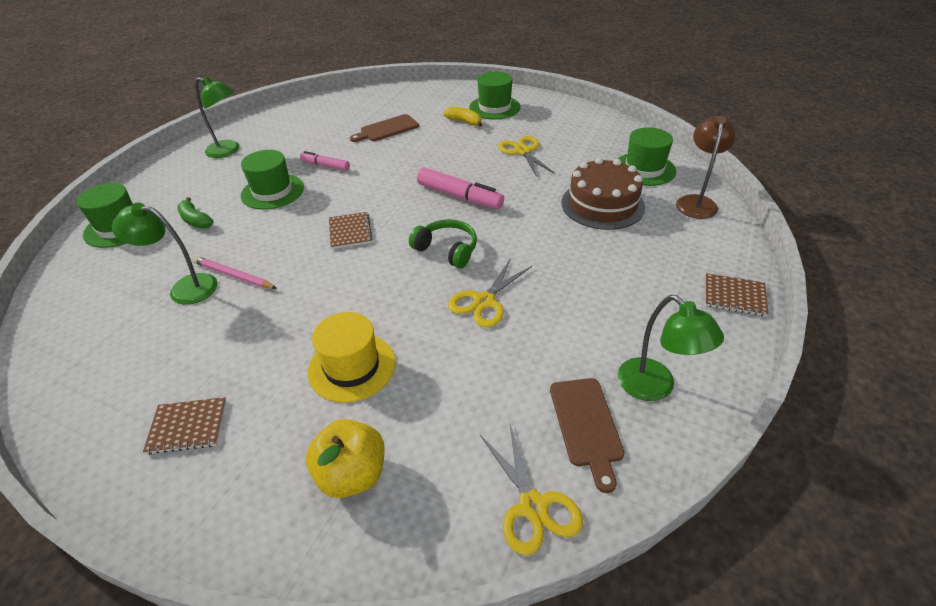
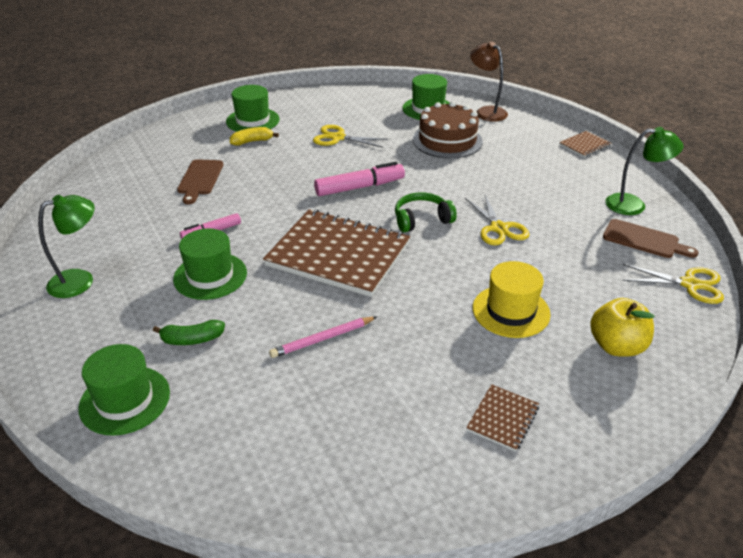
camera: 55 degrees left, 5 degrees down
(184, 288) = (305, 376): green lamp -> none
(350, 231) = (338, 254): brown notebook -> brown notebook, size x2.33

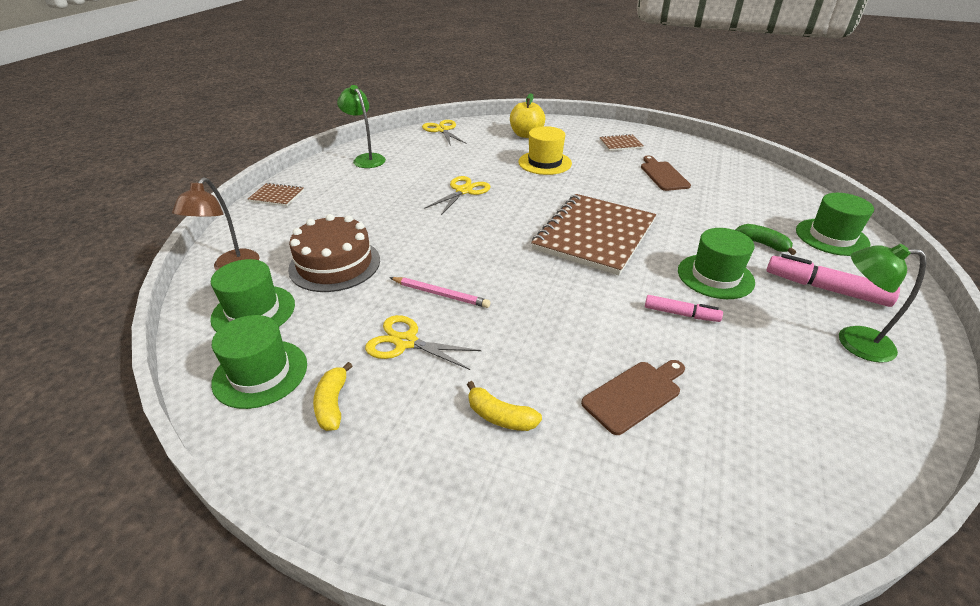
camera: 130 degrees left, 0 degrees up
(253, 120) = (441, 467): green hat -> green hat (260, 373)
(322, 339) = (670, 203): pink pencil -> pink pencil (440, 294)
(325, 110) = (332, 404): none -> yellow banana
(338, 138) = (406, 342): yellow scissors -> yellow scissors turned 135 degrees clockwise
(338, 254) = (594, 235): brown notebook -> brown notebook turned 45 degrees clockwise
(360, 187) = (491, 272): pink marker -> pink marker (825, 289)
(422, 220) = (497, 222): green headphones -> none
(644, 240) = (410, 147): brown cutting board -> brown cutting board (663, 175)

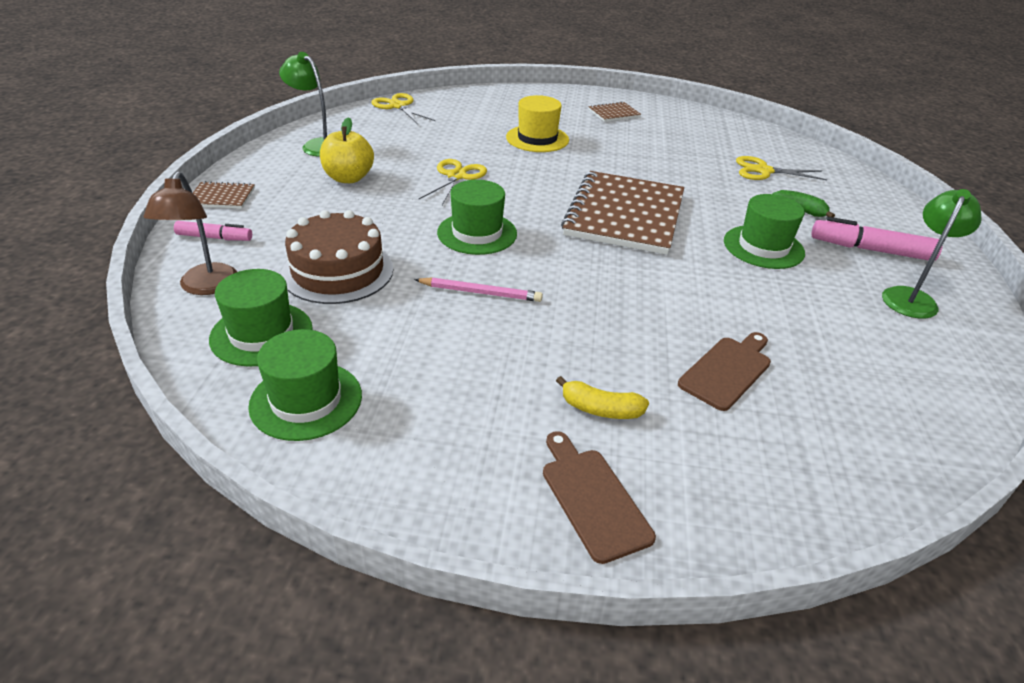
camera: 15 degrees left, 0 degrees up
(332, 404) = (410, 421): yellow banana -> none
(406, 342) = (464, 347): yellow scissors -> yellow scissors (763, 171)
(526, 135) = (502, 107): yellow apple -> yellow apple (348, 178)
(663, 175) = (672, 145): brown cutting board -> brown cutting board (592, 498)
(681, 314) = (743, 287): pink marker -> pink marker (215, 237)
(831, 237) = (860, 198): green hat -> green hat (477, 233)
(853, 342) = (911, 297): green lamp -> green lamp turned 120 degrees clockwise

